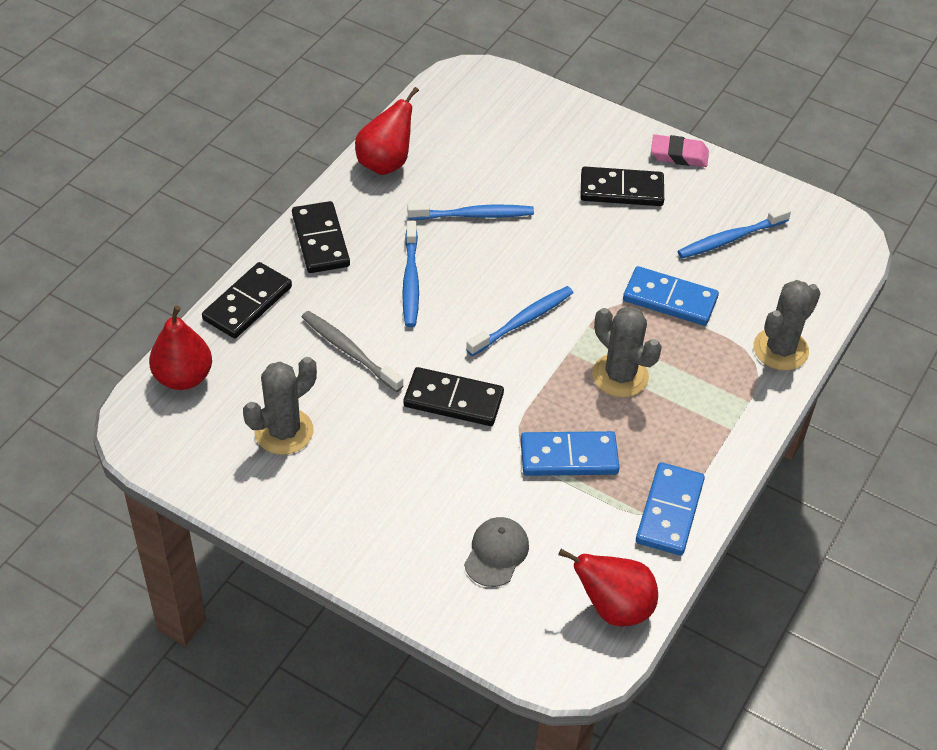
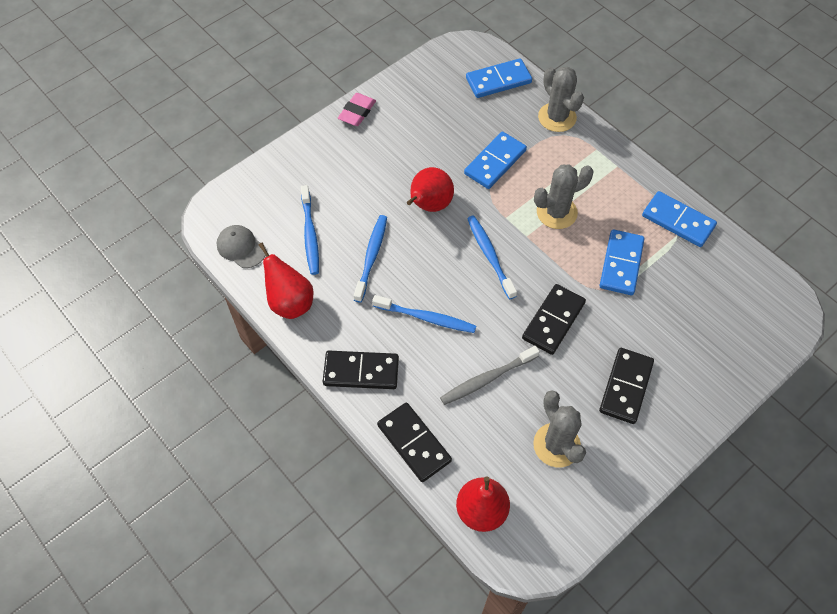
camera: 70 degrees left, 10 degrees up
(496, 553) = (695, 331): grey cap -> grey cap (241, 247)
(613, 608) = (749, 276): red pear -> red pear (429, 205)
(621, 190) = (379, 157): black domino -> black domino (625, 387)
(730, 239) = (449, 110): blue toothbrush -> blue toothbrush (310, 235)
(810, 277) = (498, 80): none -> blue domino

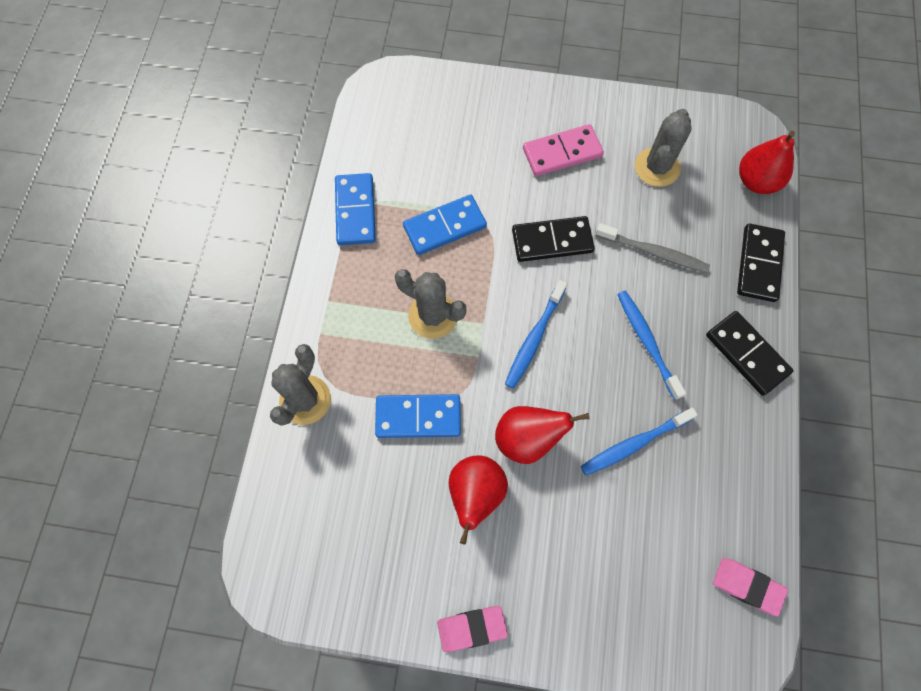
camera: 130 degrees left, 10 degrees up
(241, 247) = (747, 586): grey cap -> pink eraser
(290, 302) = (750, 476): red pear -> red pear (475, 494)
(310, 235) = (667, 528): blue toothbrush -> none
(498, 80) = (295, 502): blue domino -> none
(625, 387) = (562, 153): black domino -> pink domino

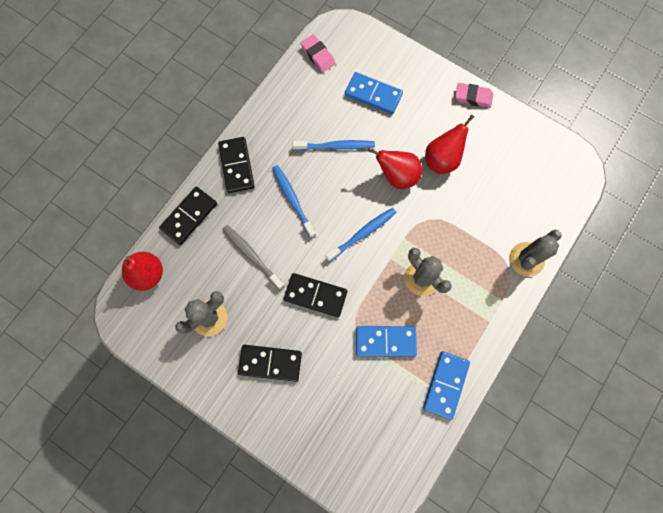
camera: 155 degrees left, 5 degrees up
(418, 417) = (458, 217): blue domino -> blue domino (373, 94)
(562, 153) = (270, 363): pink domino -> black domino
(647, 342) = (293, 200): blue toothbrush -> blue toothbrush turned 150 degrees clockwise

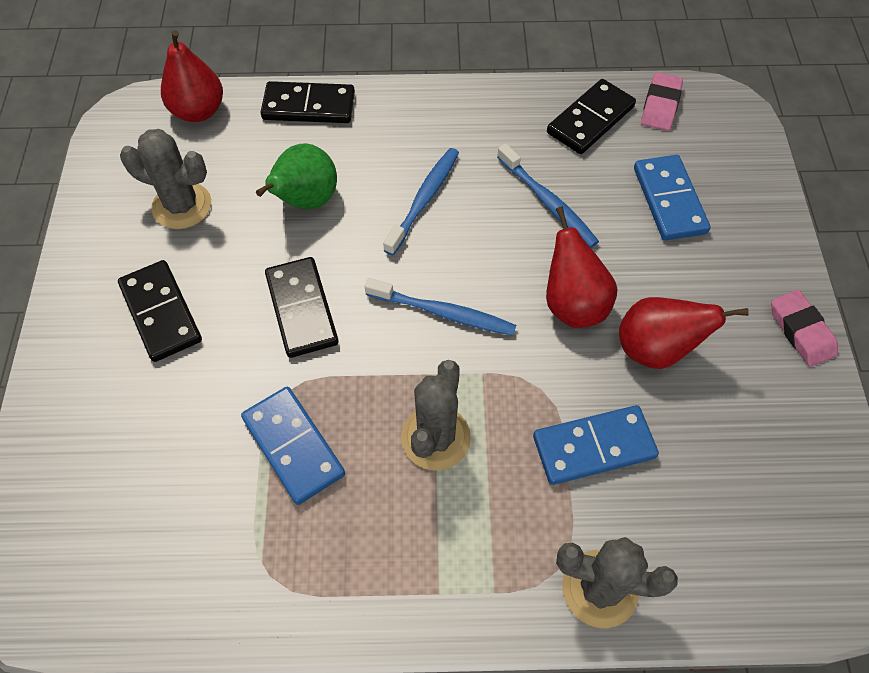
camera: 55 degrees right, 15 degrees down
(236, 166) = (419, 113): black domino -> black domino (590, 119)
(252, 255) = (305, 201): grey toothbrush -> green pear
(445, 385) = (278, 585): blue domino -> blue domino (593, 446)

